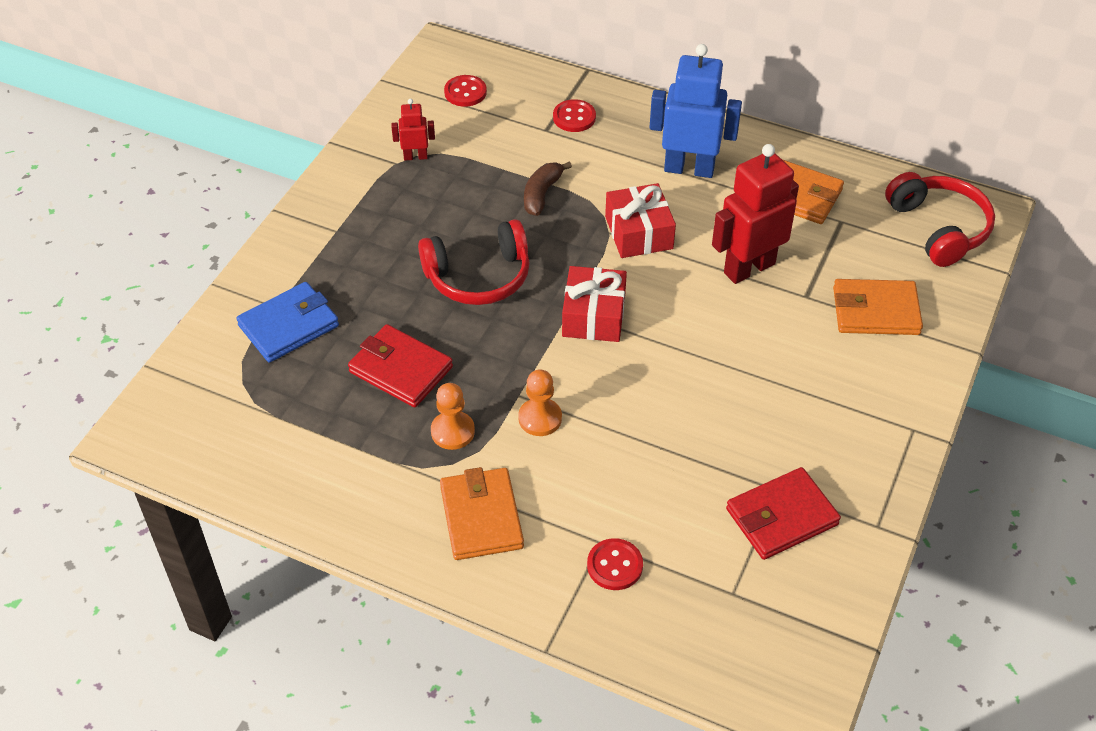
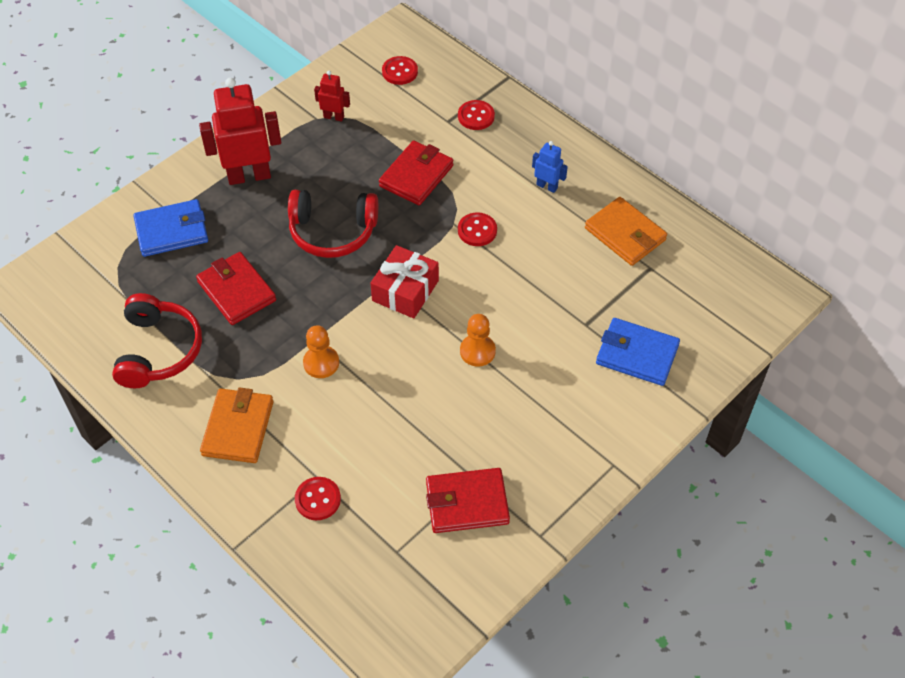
camera: 20 degrees right, 5 degrees up
(452, 431) = (250, 353): orange pawn -> orange pawn (477, 351)
(541, 194) = (416, 176): brown banana -> red wallet
(639, 233) = (477, 230): red gift -> red button
(689, 168) = (547, 186): blue robot -> blue robot, size x0.49
(749, 268) = (551, 286): red robot -> red robot (249, 176)
(875, 311) = (637, 354): orange wallet -> blue wallet
(939, 228) = (731, 297): red headphones -> red headphones (159, 350)

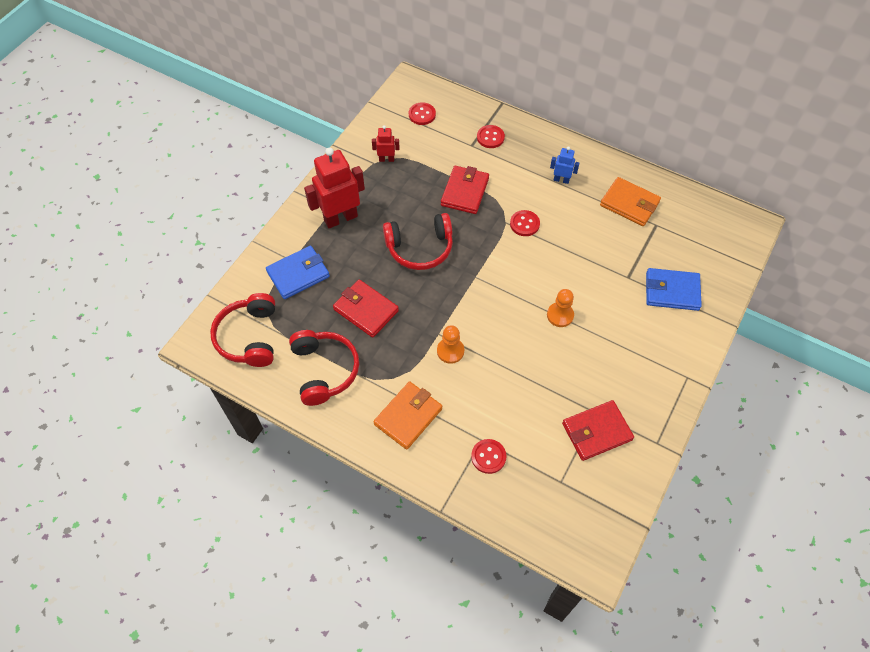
camera: 15 degrees left, 5 degrees up
(85, 291) = (249, 337): none -> red headphones
(238, 428) = (408, 416): orange wallet -> orange wallet turned 45 degrees clockwise
(405, 291) = (490, 281): red gift -> none

